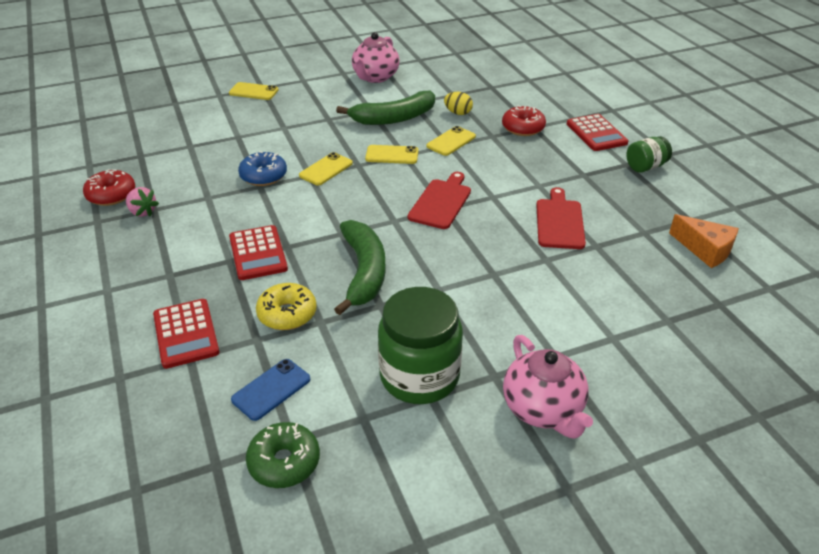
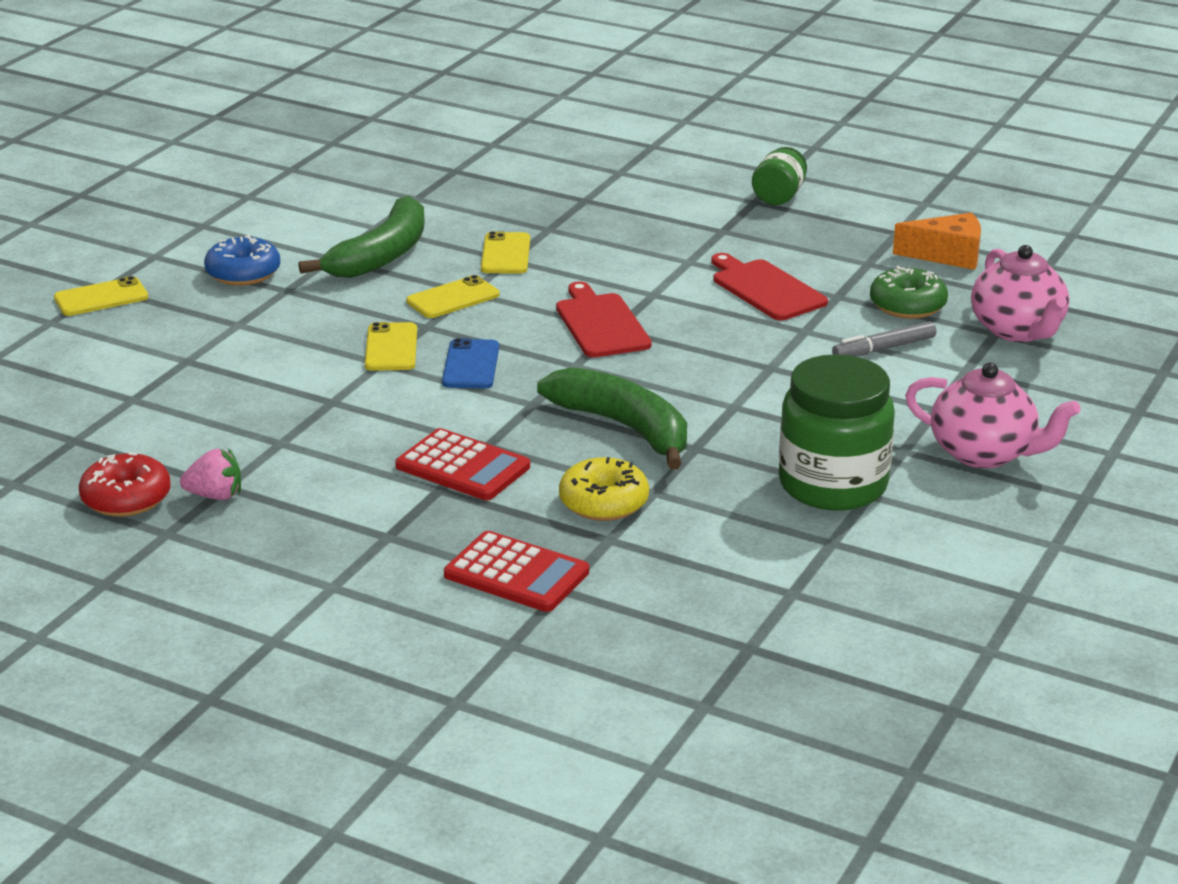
camera: 40 degrees left, 10 degrees down
(263, 176) = (316, 388): blue donut -> blue donut (243, 273)
(271, 389) = (701, 568): blue phone -> blue phone (470, 365)
(284, 462) = (812, 610): green donut -> green donut (907, 305)
(375, 77) = (263, 214): pink teapot -> pink teapot (1018, 331)
(458, 113) = (460, 218): yellow egg -> none
(523, 128) = (573, 205): red donut -> none
(578, 296) = (884, 349): none -> grey marker
(596, 133) = (672, 180): red calculator -> none

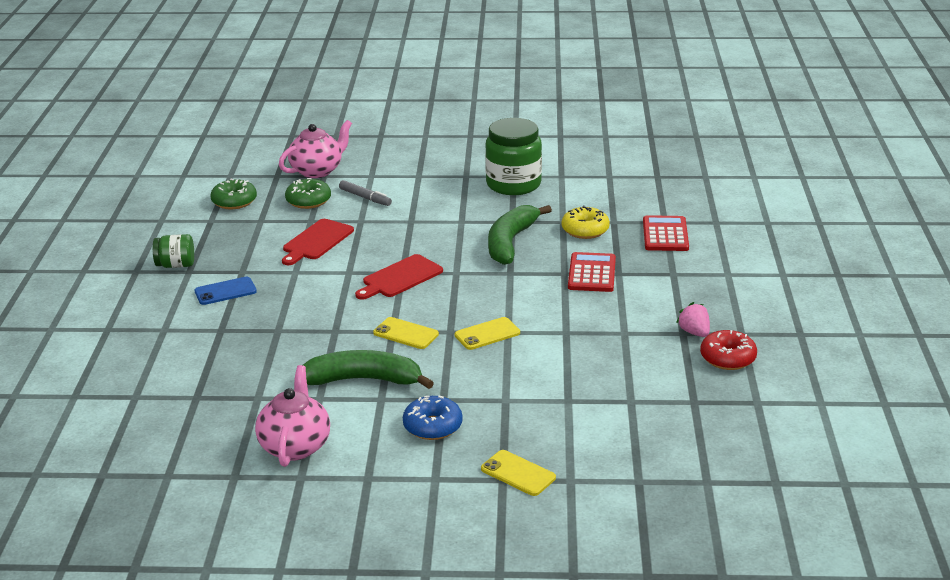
camera: 115 degrees left, 0 degrees up
(470, 365) = (484, 302): blue phone -> blue phone (225, 291)
(505, 254) = (328, 334): yellow phone -> none
(947, 255) = (234, 201): orange cheese -> green donut
(984, 453) = (452, 159): pink teapot -> pink teapot (295, 446)

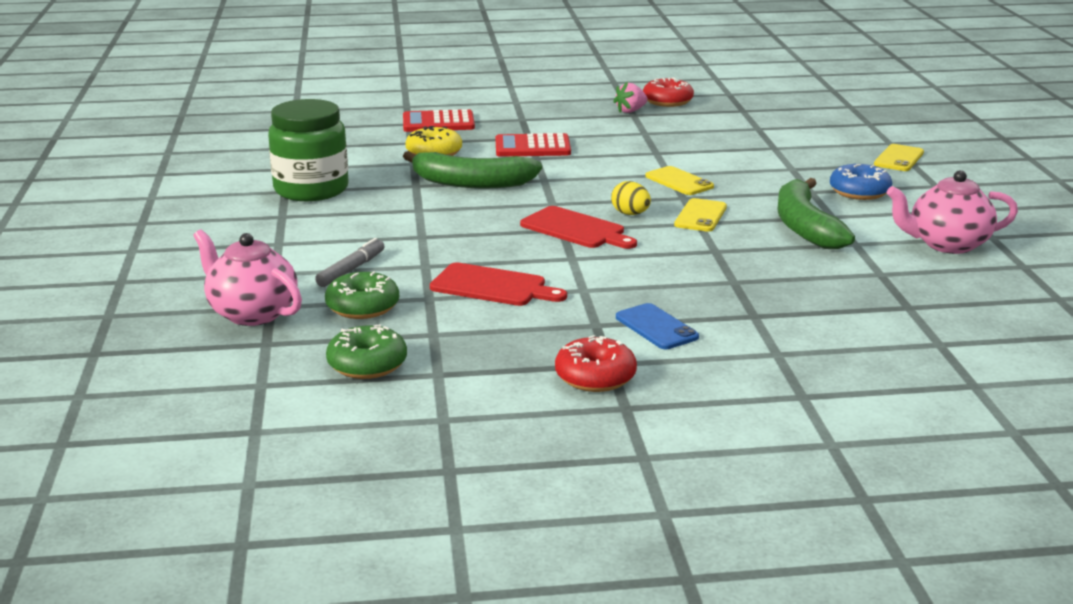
camera: 100 degrees left, 5 degrees down
(176, 265) = (595, 377): green jar -> red donut
(421, 303) = (630, 214): none -> yellow egg

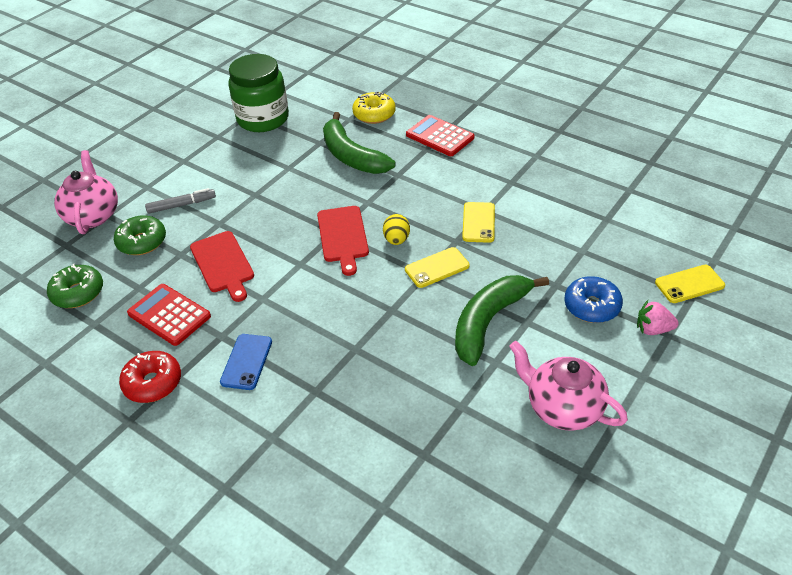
camera: 45 degrees right, 20 degrees up
(438, 123) = (420, 83): red calculator -> red calculator (169, 315)
(630, 111) = (563, 126): pink strawberry -> pink strawberry (653, 329)
(667, 101) = (607, 126): red donut -> none

